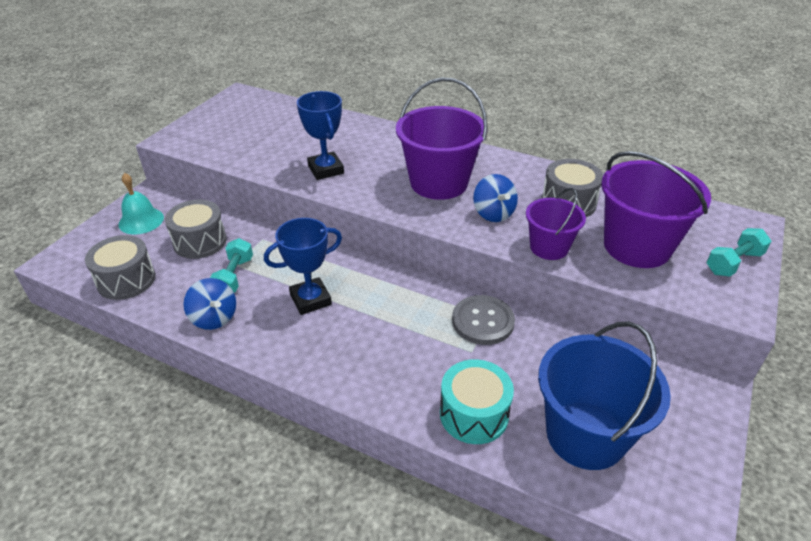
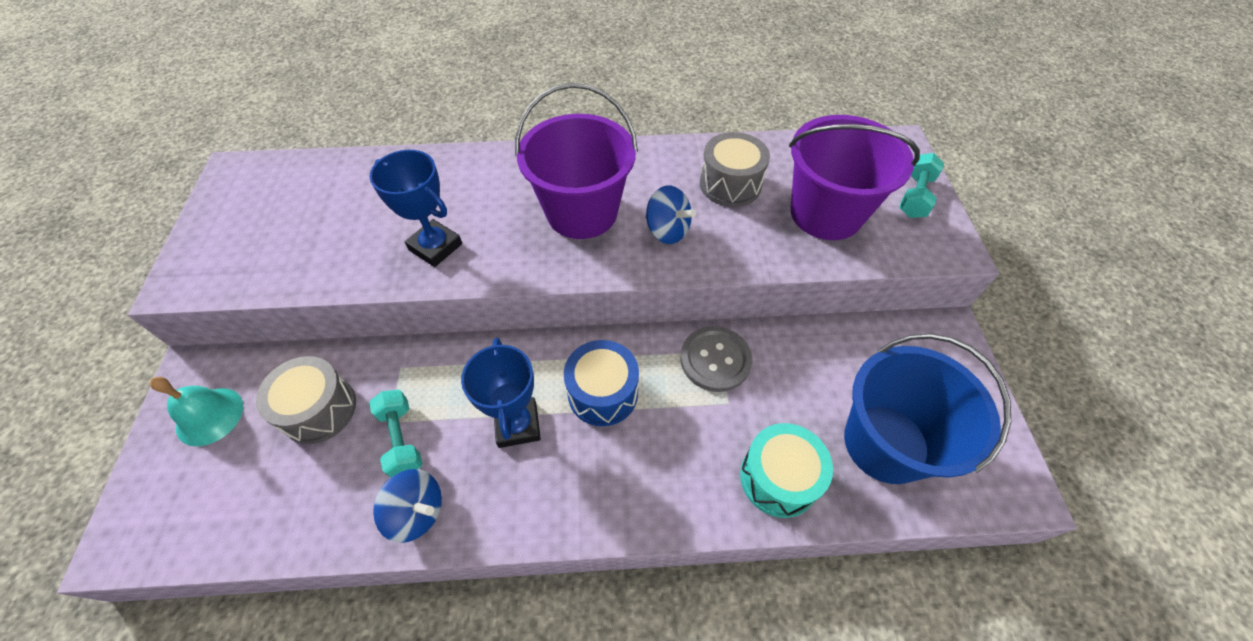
camera: 30 degrees left, 15 degrees up
(126, 280) = (254, 518): grey drum -> none
(310, 299) = (517, 425): blue trophy -> blue trophy turned 45 degrees counterclockwise
(382, 306) = (603, 393): none -> blue drum
(549, 247) = (749, 251): purple bucket -> none

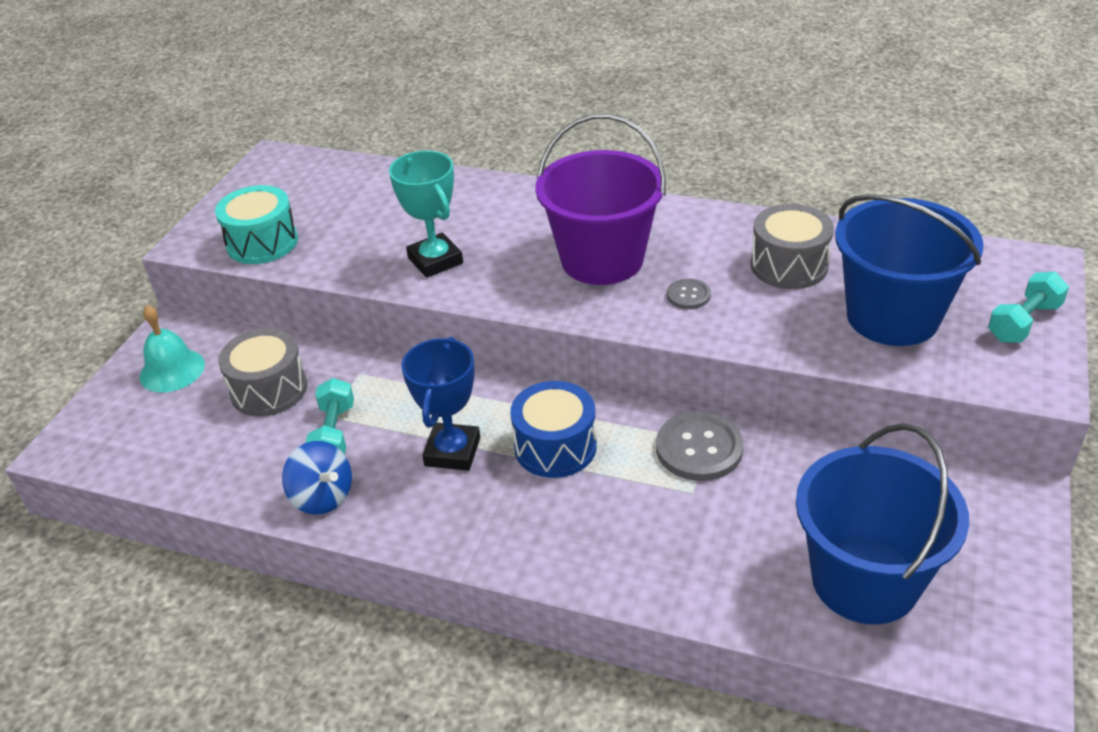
camera: 25 degrees right, 15 degrees down
(435, 247) = (435, 260): blue trophy -> turquoise trophy
(667, 231) = (688, 295): blue spinning top -> grey button
(778, 478) = (713, 575): turquoise drum -> turquoise drum (262, 243)
(826, 213) = (892, 316): purple bucket -> blue bucket

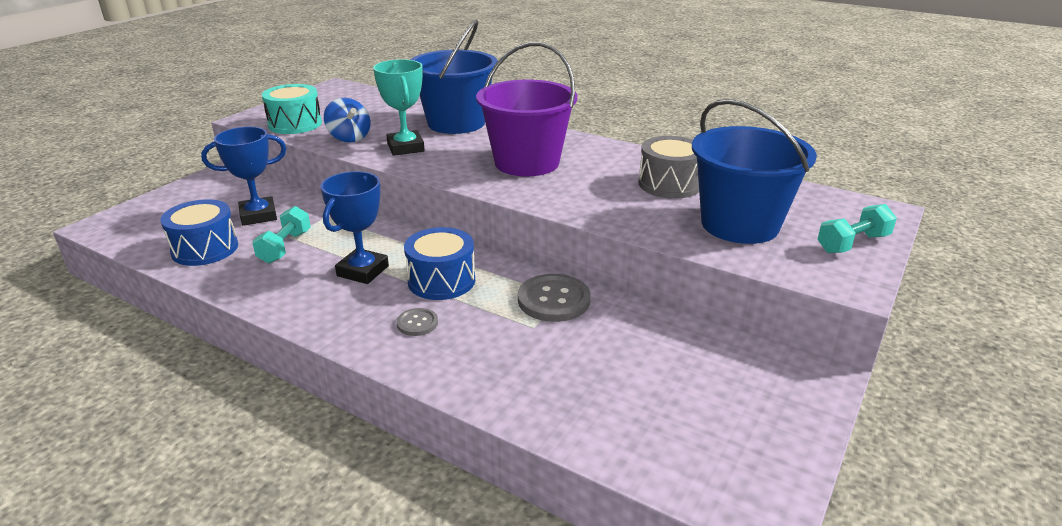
camera: 10 degrees right, 10 degrees down
(172, 370) = (202, 195): turquoise bell -> none
(232, 457) = (205, 249): none -> blue drum
(269, 389) = (258, 215): grey drum -> blue trophy
(322, 497) = (250, 282): blue spinning top -> blue spinning top (349, 138)
(688, 295) = (580, 190): grey button -> grey button (417, 323)
(864, 580) = (650, 413): blue bucket -> blue bucket (456, 123)

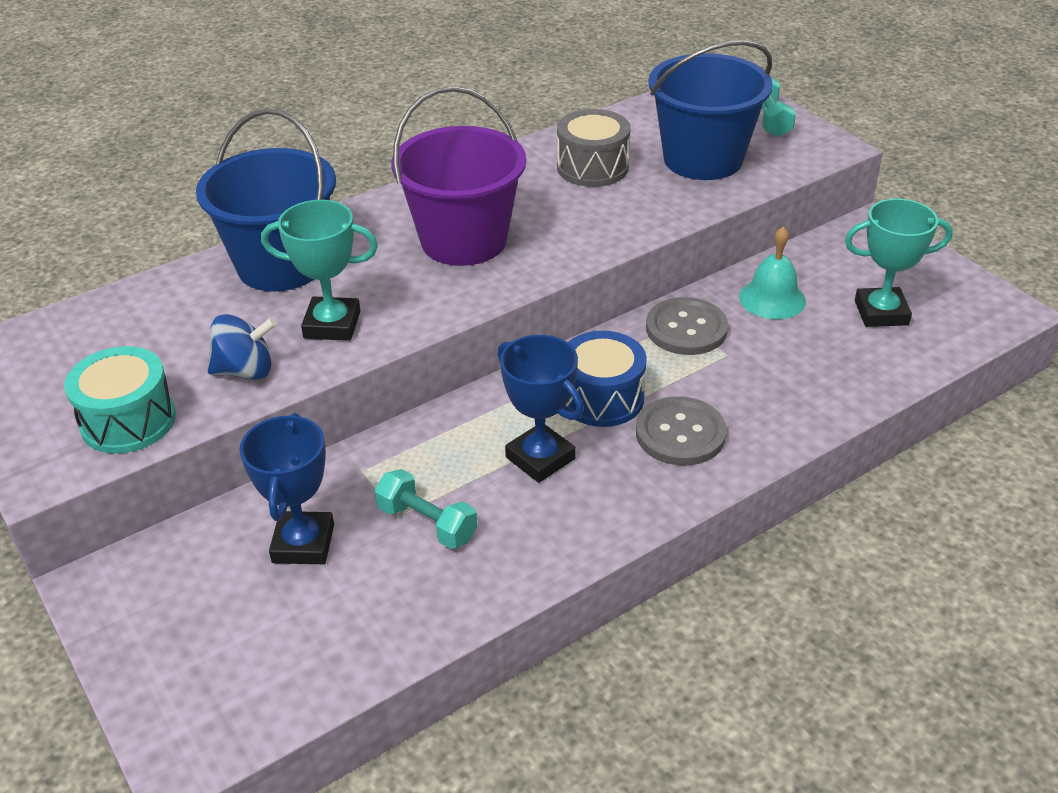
camera: 65 degrees left, 10 degrees up
(205, 249) = (373, 612): blue drum -> none
(417, 323) = (680, 433): grey button -> grey button, size x1.86
(633, 336) = (772, 299): none -> turquoise bell
(669, 407) = (881, 313): none -> turquoise trophy

